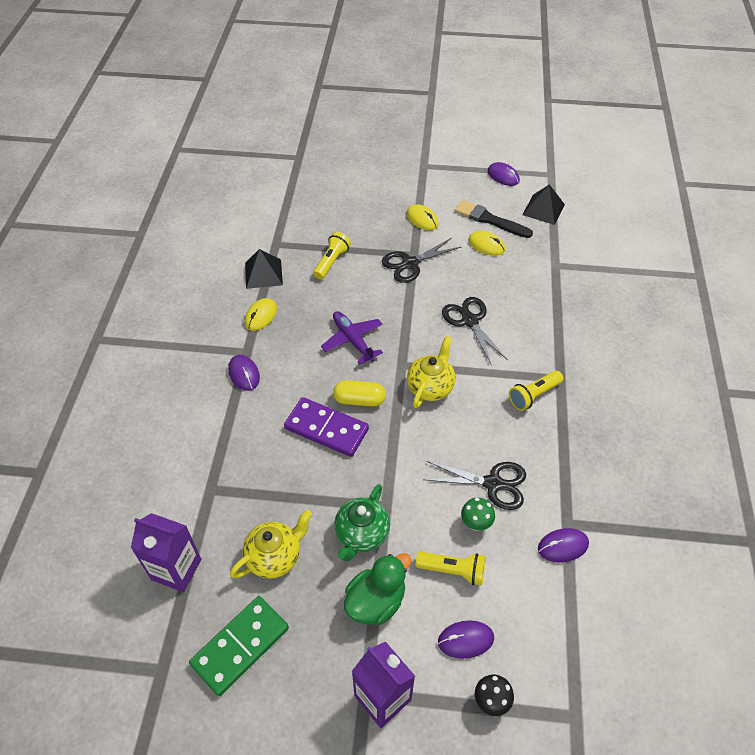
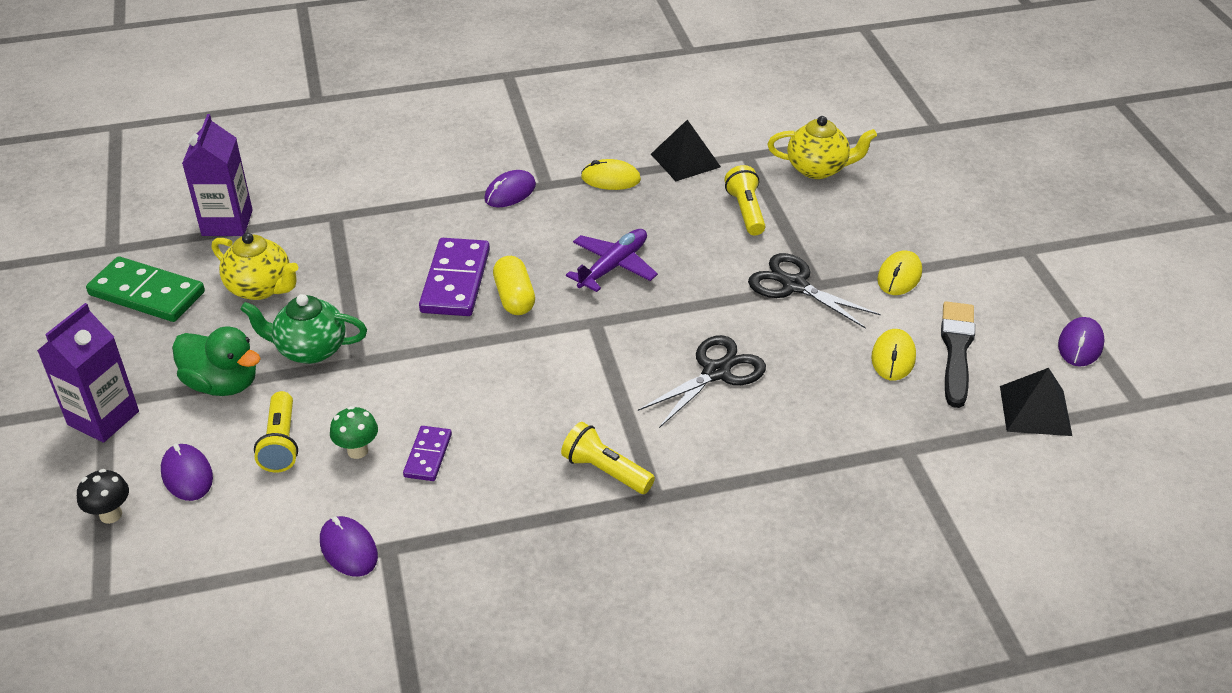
camera: 70 degrees right, 10 degrees down
(331, 262) = (746, 211): yellow flashlight -> yellow flashlight turned 105 degrees counterclockwise
(430, 387) = (568, 358): yellow teapot -> yellow teapot (818, 169)
(493, 483) = (428, 455): black scissors -> purple domino

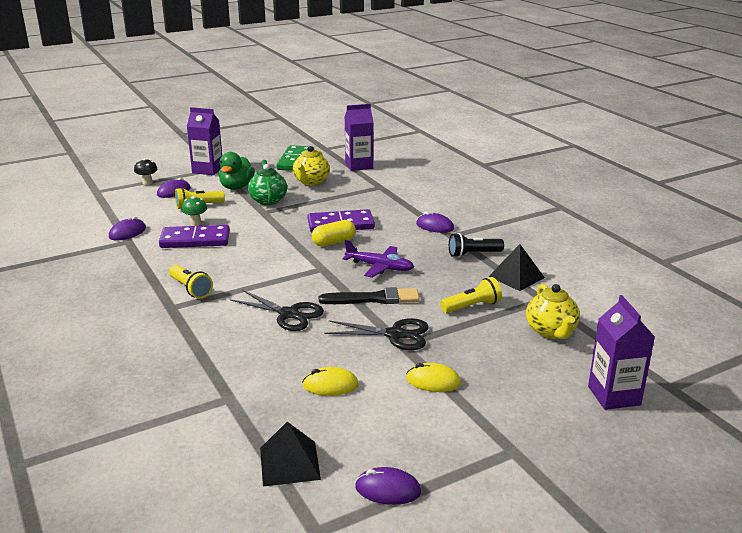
camera: 75 degrees right, 15 degrees down
(428, 455) = (195, 240): purple domino -> purple domino, size x1.83
(605, 471) = (190, 289): yellow flashlight -> yellow flashlight turned 120 degrees clockwise
(610, 179) = (473, 254): yellow mouse -> black flashlight
(794, 285) = (395, 334): black scissors -> black scissors turned 75 degrees clockwise
(945, 164) = (614, 395): none -> purple carton
(956, 350) = (351, 416): black brush -> black brush (374, 299)

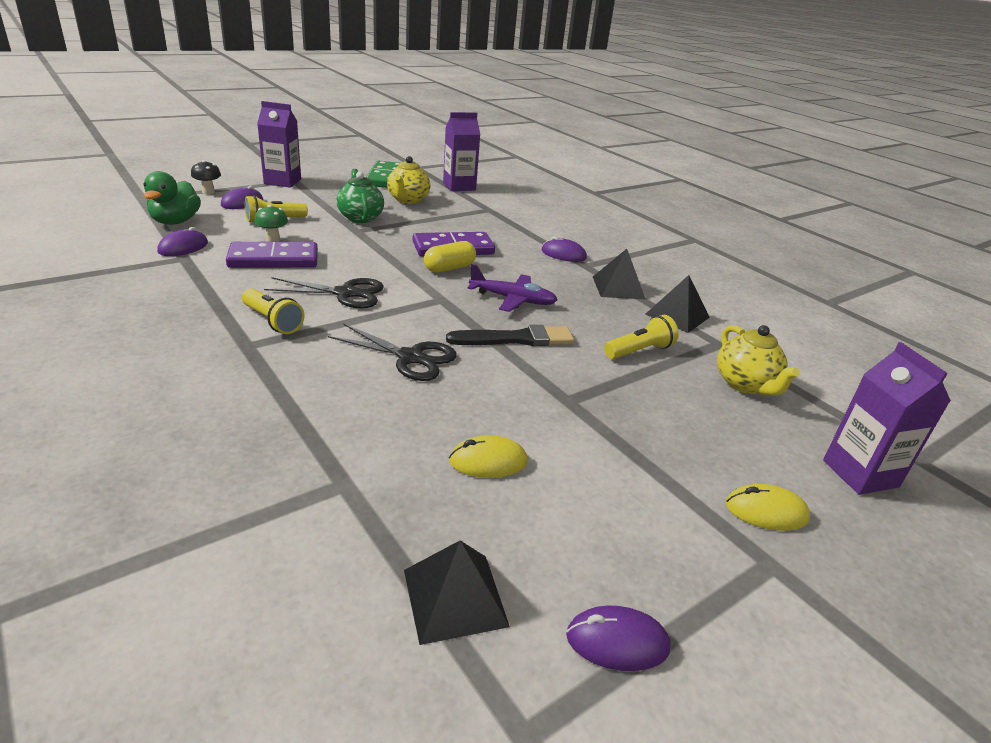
camera: 10 degrees left, 5 degrees up
(237, 187) = (320, 201): green duck -> green duck (175, 221)
(395, 334) = (556, 387): black scissors -> black scissors (345, 293)
(433, 381) = (625, 454): yellow mouse -> yellow mouse (766, 511)
(473, 254) = (618, 287): black flashlight -> black pyramid

